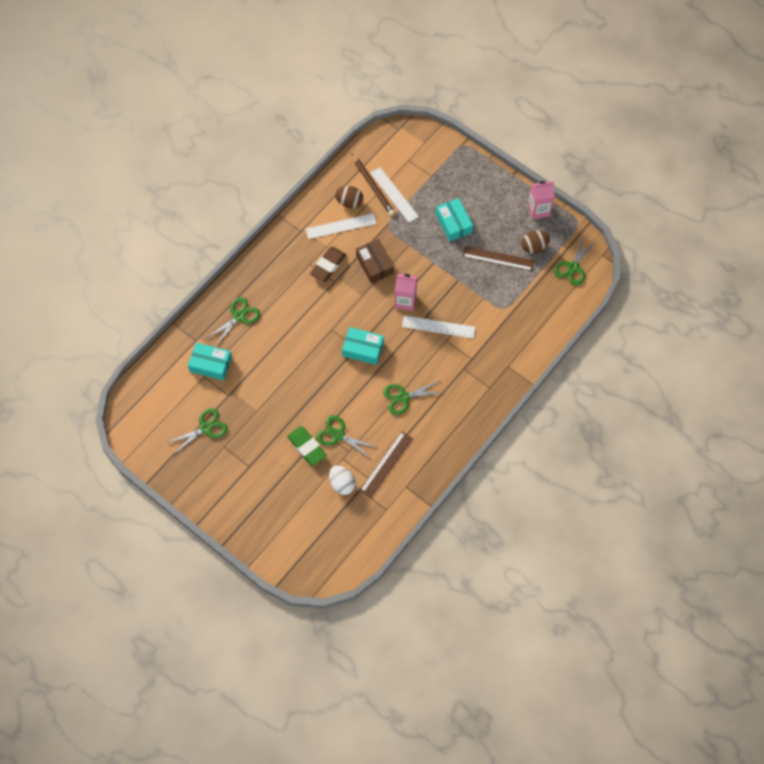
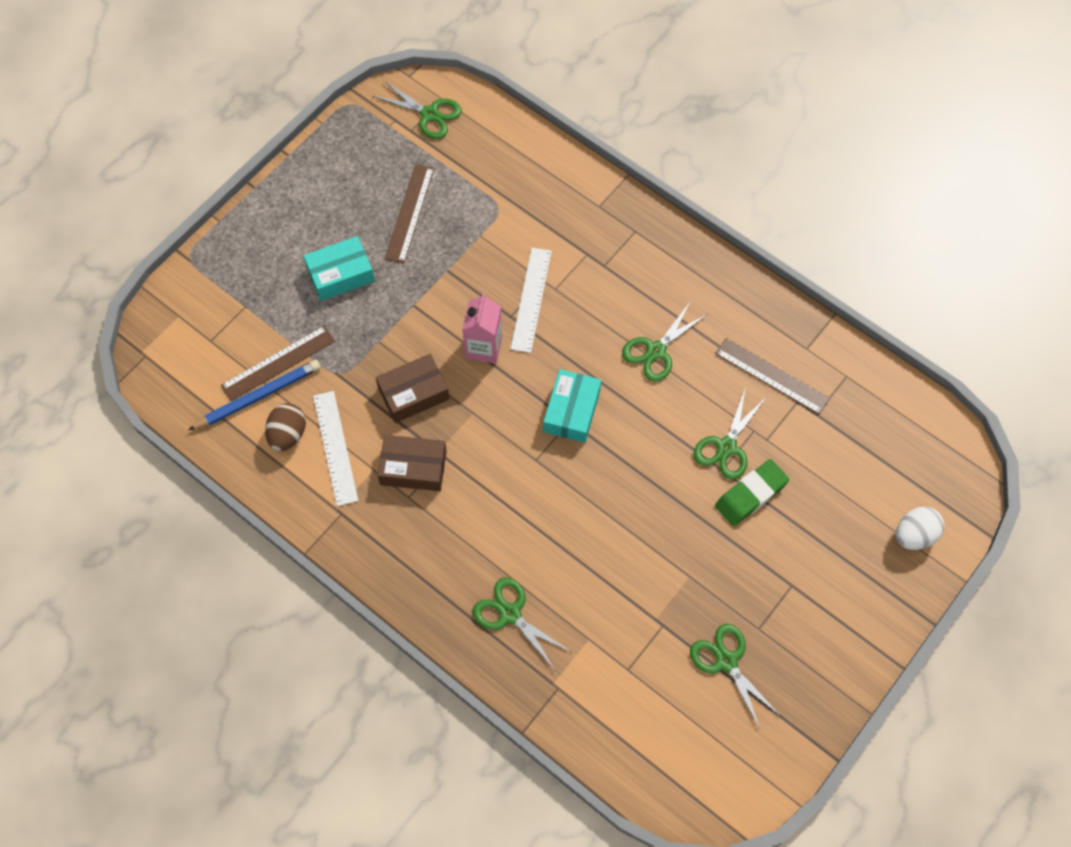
camera: 90 degrees left, 0 degrees up
(211, 364) = (605, 659): turquoise box -> none
(328, 266) = (413, 467): brown eraser -> brown box
(342, 484) = (810, 440): white egg -> white egg (914, 535)
(373, 186) = (258, 396): brown pencil -> blue pencil
(394, 194) = (278, 363): white ruler -> brown ruler
(403, 397) = (656, 351): green scissors -> green scissors turned 60 degrees clockwise
(534, 247) = (391, 163): brown egg -> none
(538, 210) = (324, 155): pink carton -> none

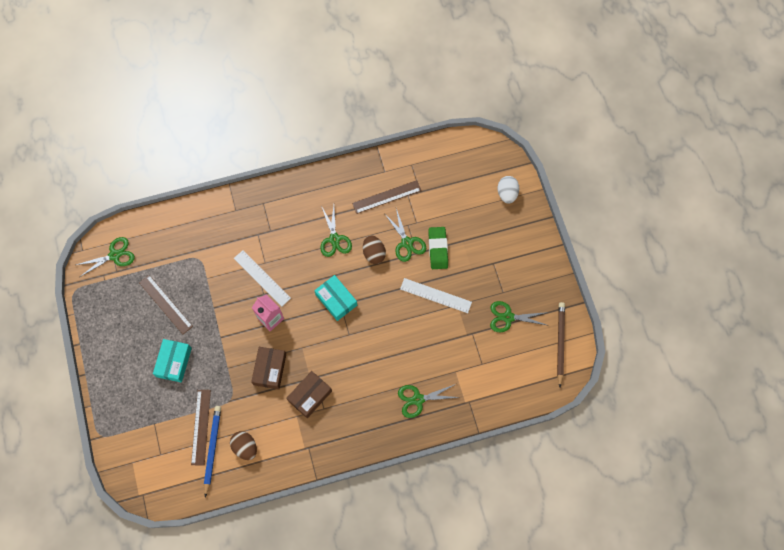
camera: 55 degrees left, 5 degrees up
(335, 448) = (270, 428): white ruler -> white ruler (435, 295)
(676, 414) = (374, 253): none -> brown egg
(745, 765) = (560, 343): none -> brown pencil

